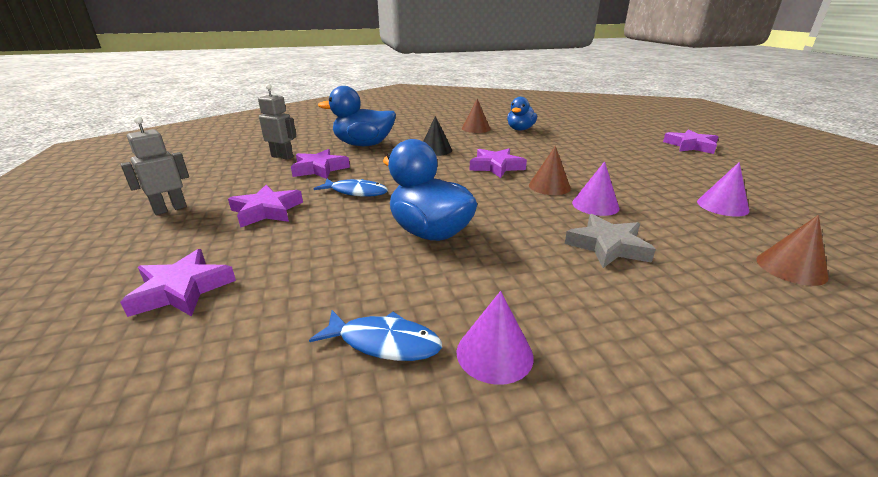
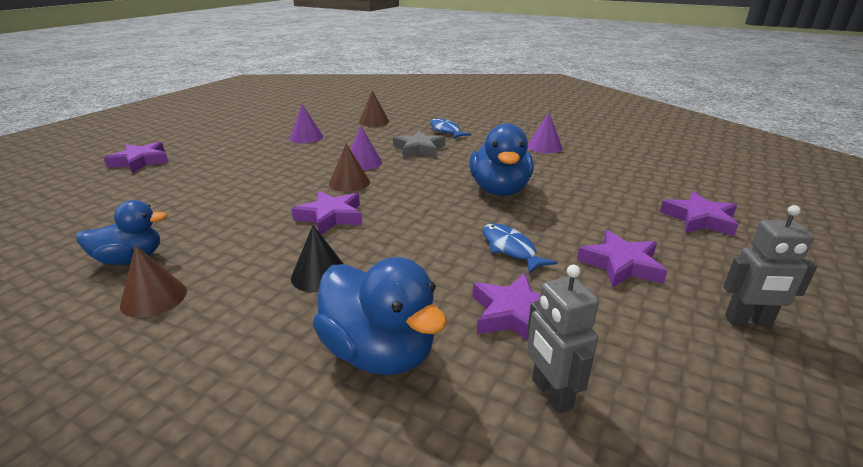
camera: 135 degrees left, 0 degrees up
(384, 342) = (586, 162): blue fish -> blue fish (446, 131)

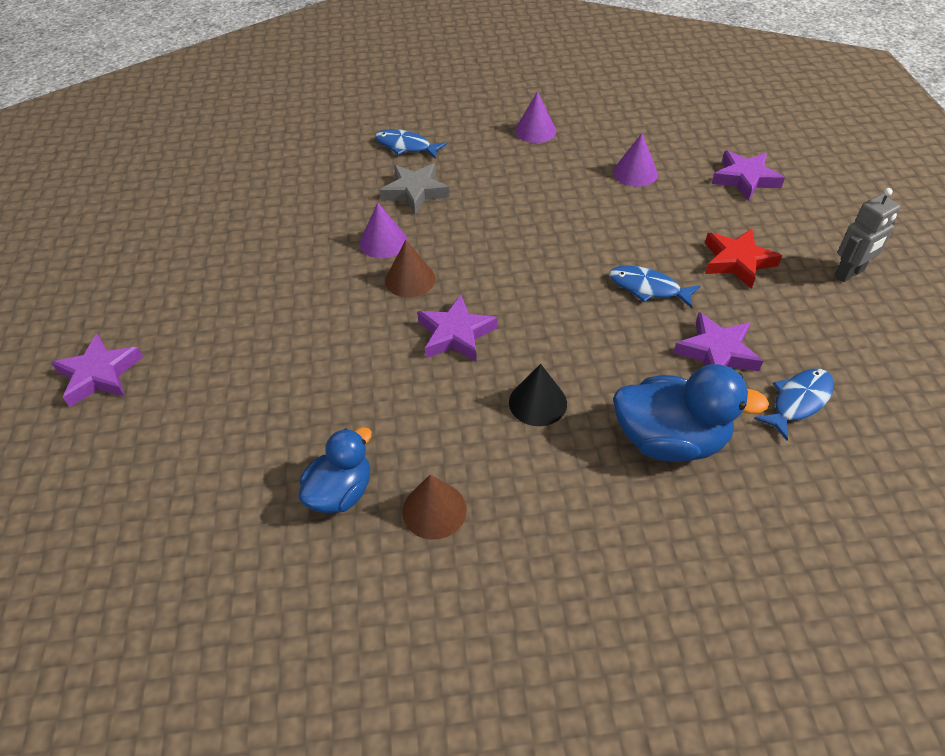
camera: 35 degrees left, 20 degrees up
(306, 137) = (255, 230): purple cone -> purple cone (635, 173)
(374, 121) = (299, 164): brown cone -> none
(499, 190) = (563, 218): blue duck -> none
(551, 394) = (798, 401): grey robot -> blue fish
(621, 265) = (737, 261): purple star -> red star

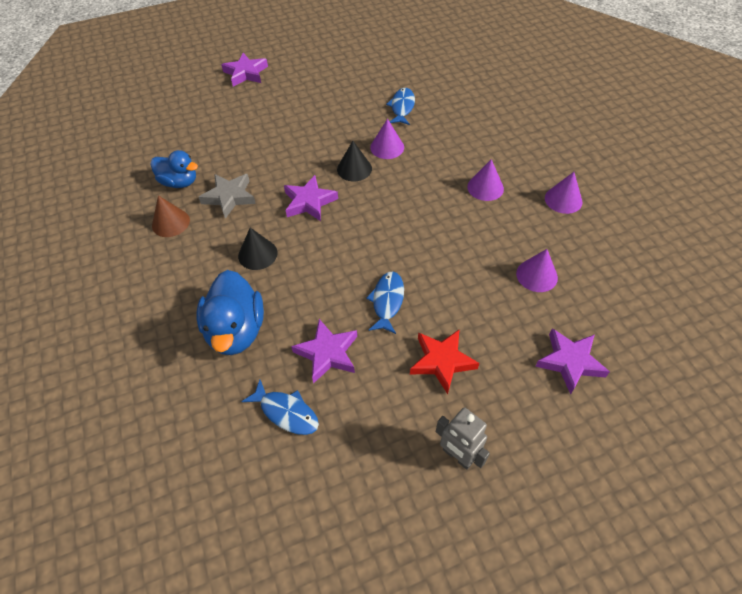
camera: 75 degrees right, 5 degrees up
(406, 146) = (500, 132): blue fish -> blue fish (402, 107)
(410, 279) = (354, 169): brown cone -> black cone
(415, 192) = (448, 149): grey star -> grey star (229, 197)
(494, 178) = (485, 187): none -> purple cone

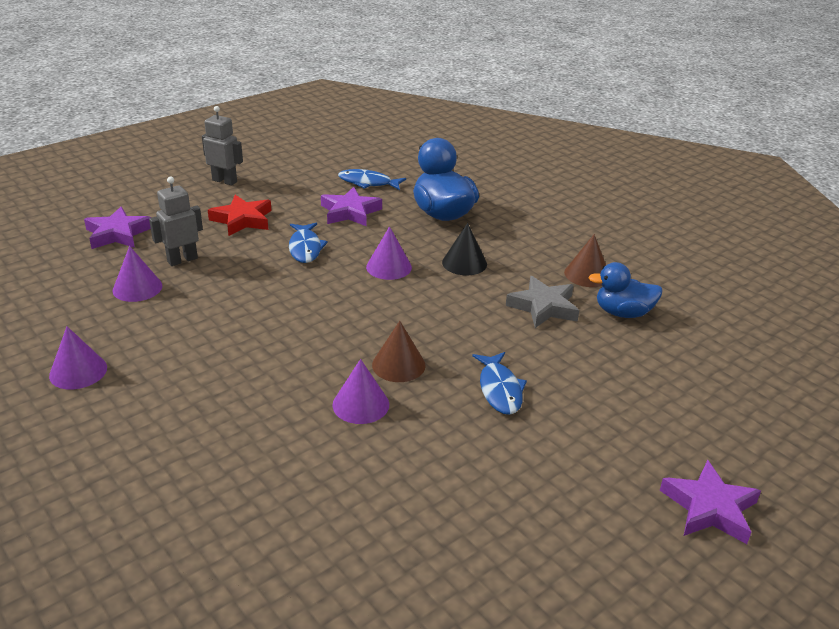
camera: 160 degrees right, 20 degrees down
(309, 202) = (438, 317): purple star -> none
(354, 169) = (398, 365): black cone -> brown cone
(402, 107) = (358, 485): blue fish -> blue fish (499, 389)
(485, 187) = (195, 370): purple cone -> purple cone (389, 267)
(501, 306) = (182, 260): none -> grey robot

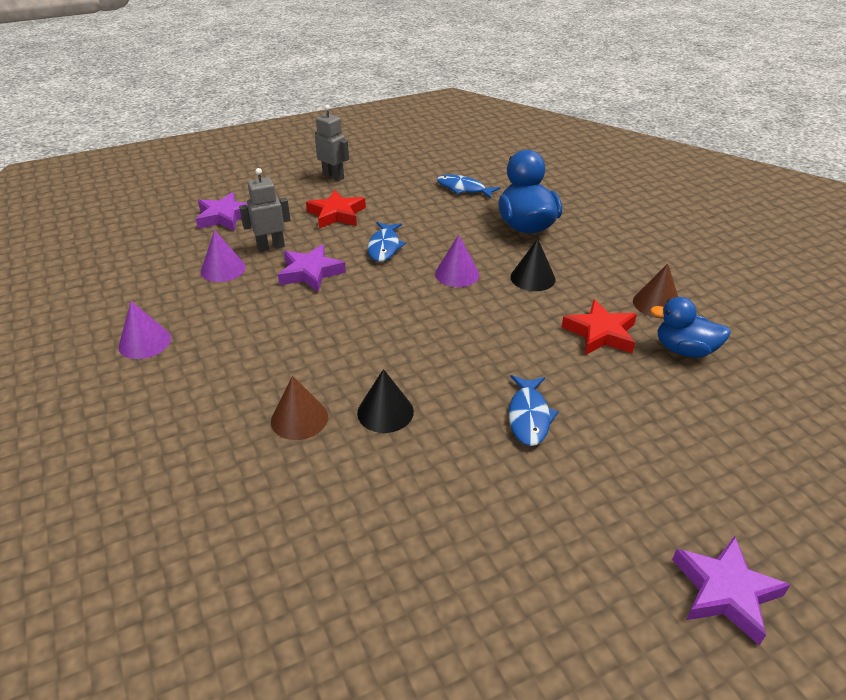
camera: 15 degrees right, 5 degrees up
(350, 212) = (437, 216): purple star -> purple star (310, 272)
(361, 404) = (385, 412): purple cone -> black cone
(398, 365) = (435, 376): brown cone -> brown cone (299, 418)
(543, 307) = (600, 333): grey star -> red star

